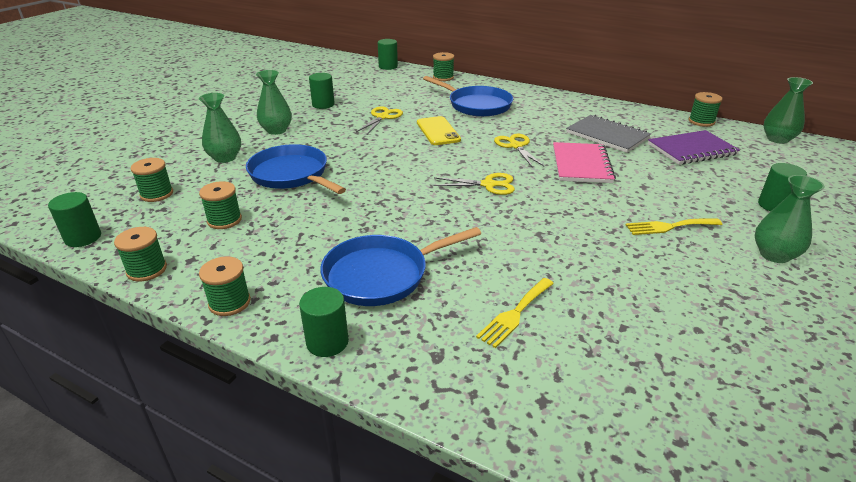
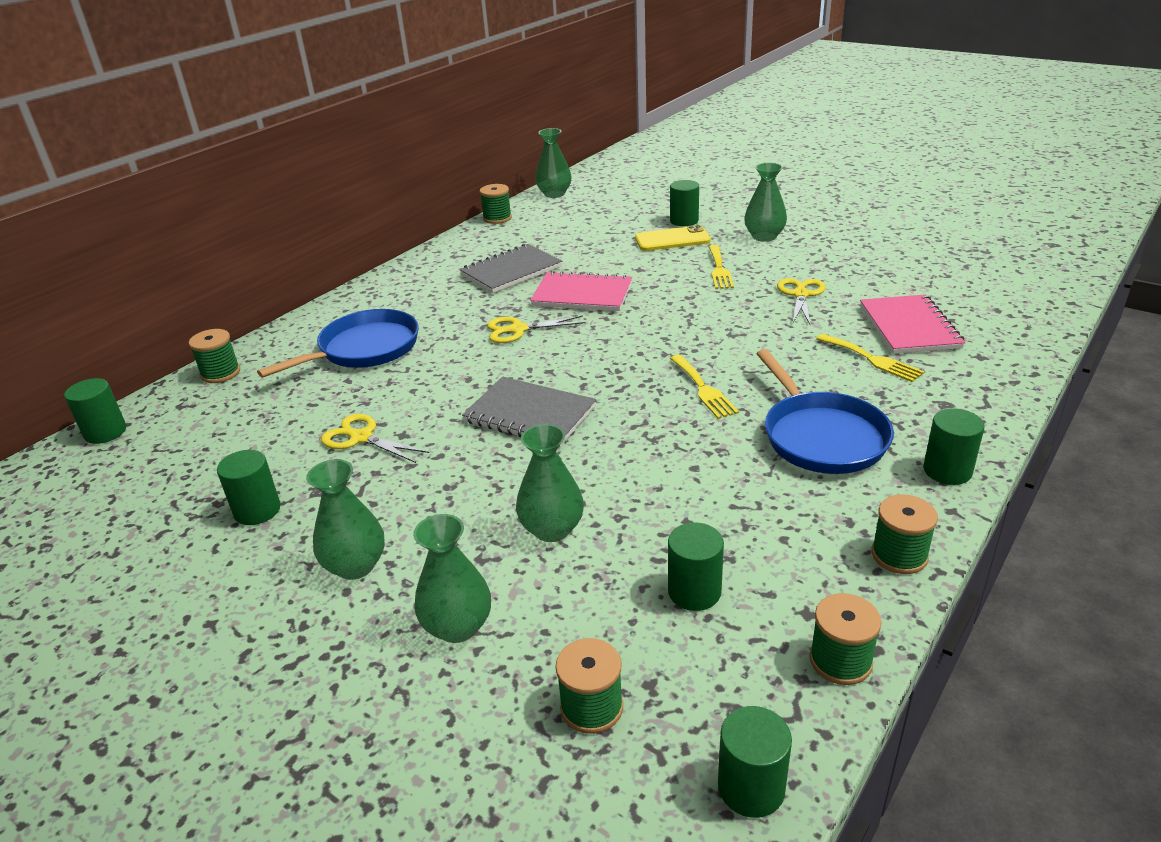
camera: 80 degrees left, 0 degrees up
(224, 220) = (694, 591): green spool -> green cylinder
(291, 175) = (552, 529): blue pan -> green vase
(407, 159) = (530, 414): none -> grey notebook
(438, 131) = (444, 386): yellow phone -> yellow phone (672, 239)
(446, 220) = (703, 389): none -> yellow fork
(488, 185) = (619, 356): yellow scissors -> yellow scissors (800, 295)
(595, 348) = (909, 327): none -> pink notebook
(691, 150) = (564, 234): purple notebook -> none

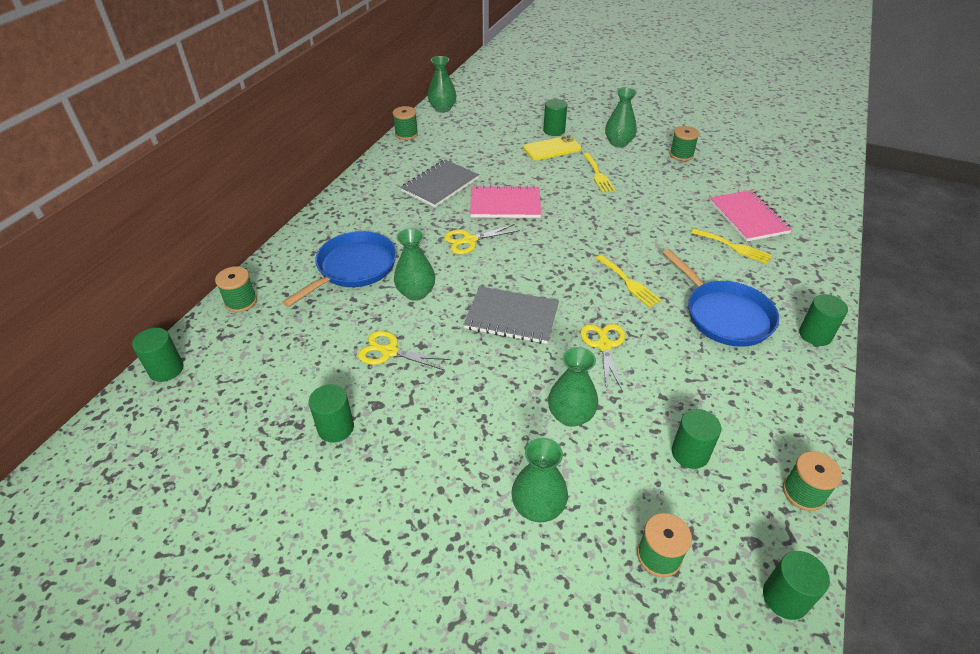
camera: 15 degrees left, 10 degrees up
(355, 566) = (438, 466): green vase -> green vase (416, 293)
(800, 295) = (664, 194): yellow scissors -> yellow scissors (604, 345)
(899, 555) = (809, 406): green spool -> green spool (681, 155)

